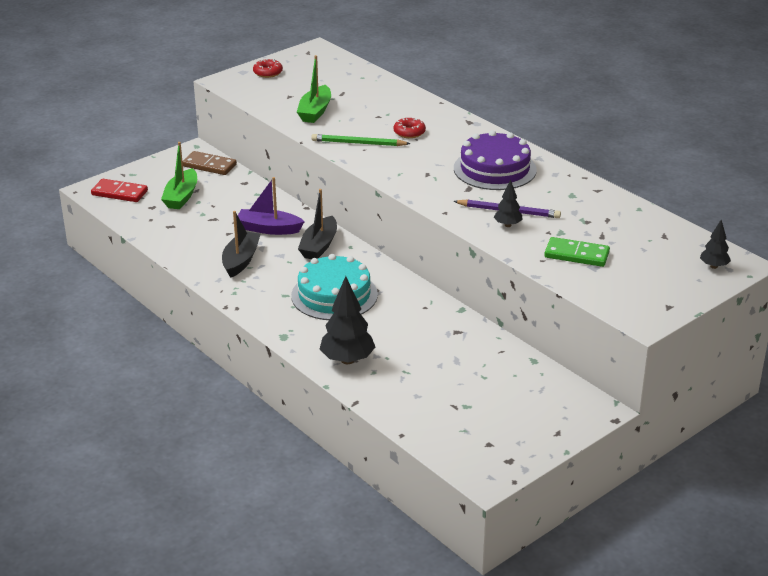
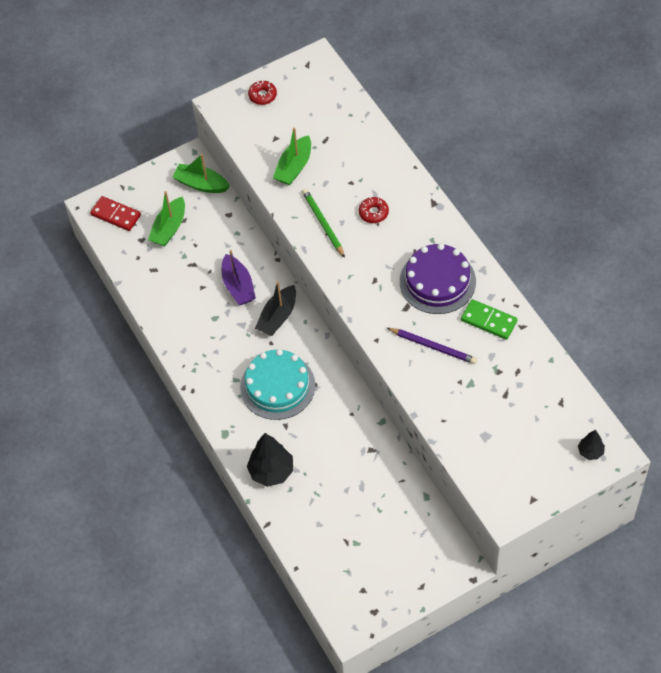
camera: 15 degrees right, 25 degrees up
(209, 165) = (201, 184): brown domino -> green boat
(241, 260) = (206, 327): black boat -> none
(268, 229) = (238, 286): purple boat -> purple boat turned 135 degrees counterclockwise
(358, 143) = (323, 224): green pencil -> green pencil turned 45 degrees clockwise
(507, 225) = (426, 366): black tree -> none
(576, 255) = (475, 418): green domino -> green domino (488, 321)

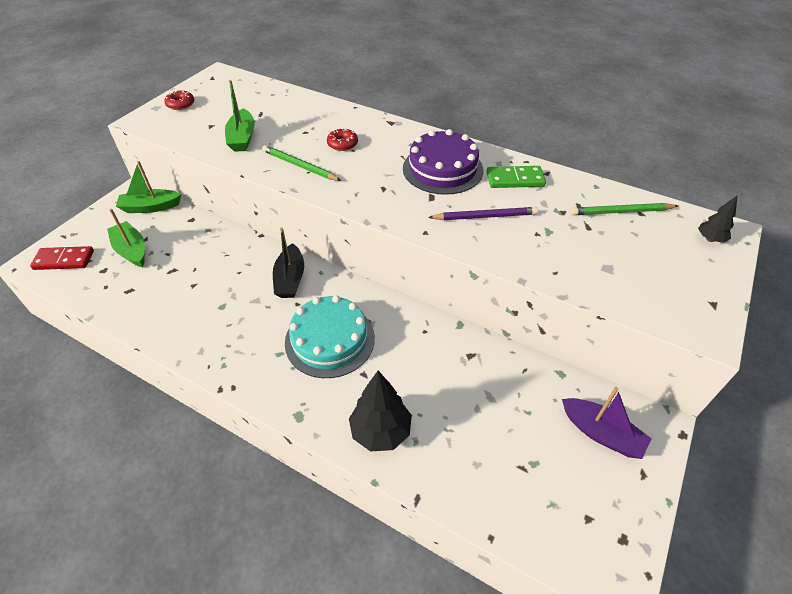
camera: 35 degrees left, 10 degrees down
(169, 228) = (132, 250): green boat -> green boat turned 150 degrees clockwise
(238, 286) = (233, 270): purple boat -> purple boat (601, 433)
(546, 394) = (621, 212): none -> green pencil

